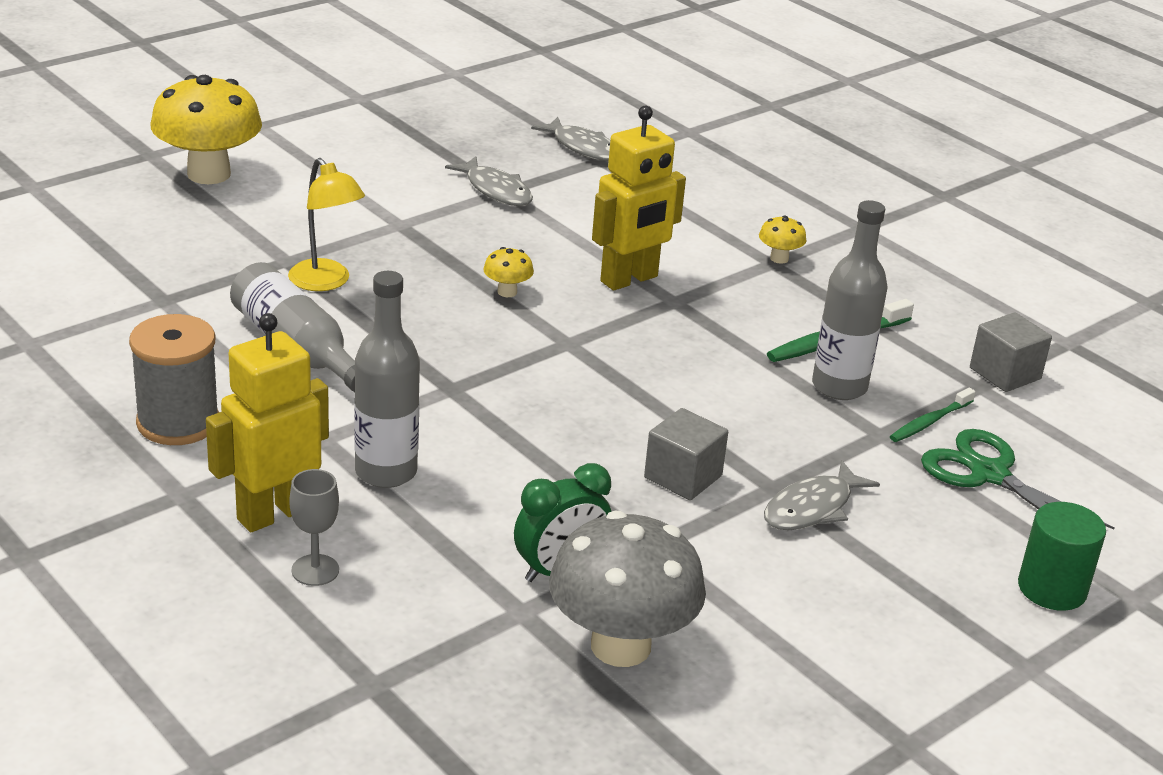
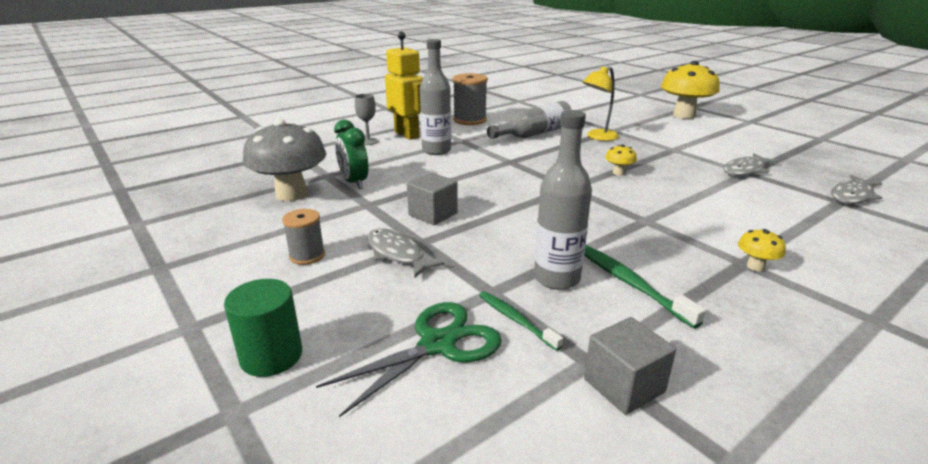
camera: 95 degrees right, 5 degrees down
(629, 279) = (663, 206): yellow robot -> none
(837, 592) = (307, 256): none -> grey spool

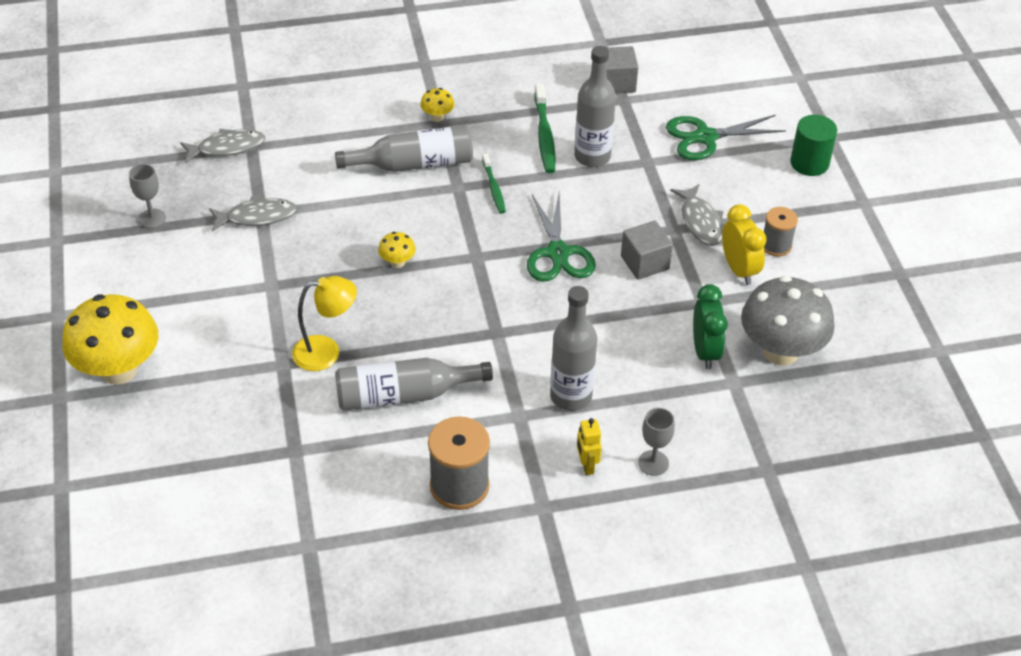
camera: 155 degrees left, 20 degrees up
(342, 230) = (739, 269): none -> yellow clock
(407, 135) = (586, 465): yellow robot -> yellow robot, size x0.47
(511, 203) = (558, 253): none -> green scissors
(516, 320) = (646, 136): green toothbrush -> green toothbrush (494, 188)
(706, 225) = (414, 164): none -> grey bottle
(799, 155) = (152, 218): none -> grey goblet

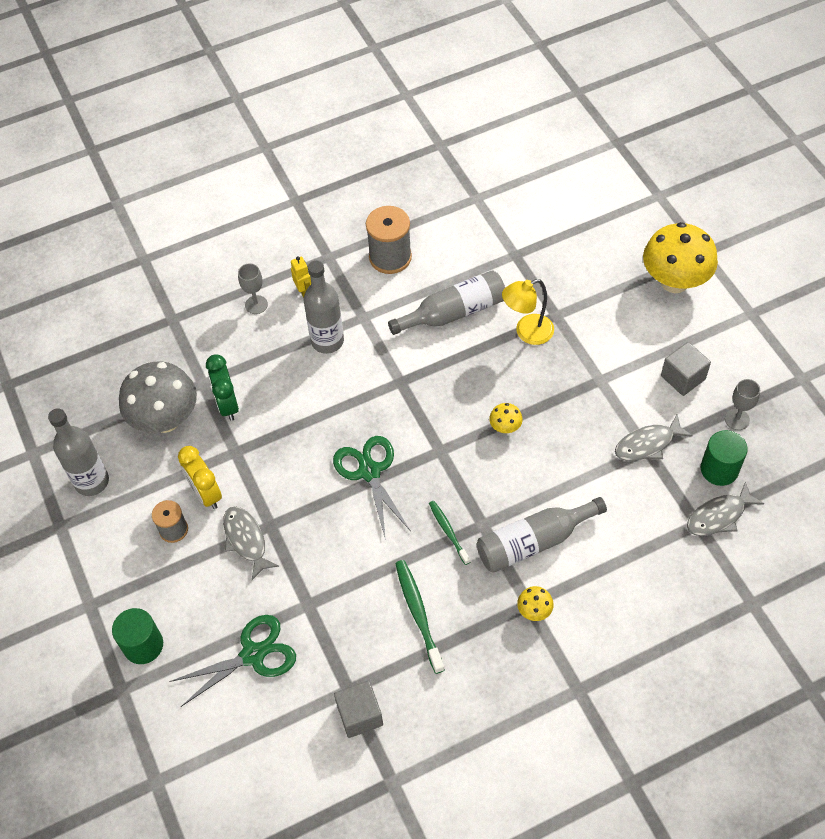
camera: 170 degrees right, 10 degrees up
(201, 182) = (719, 469): none -> green cylinder
(592, 156) = (364, 597): grey bottle -> grey bottle (92, 481)
(644, 263) = (290, 480): grey cube -> grey cube (683, 377)

